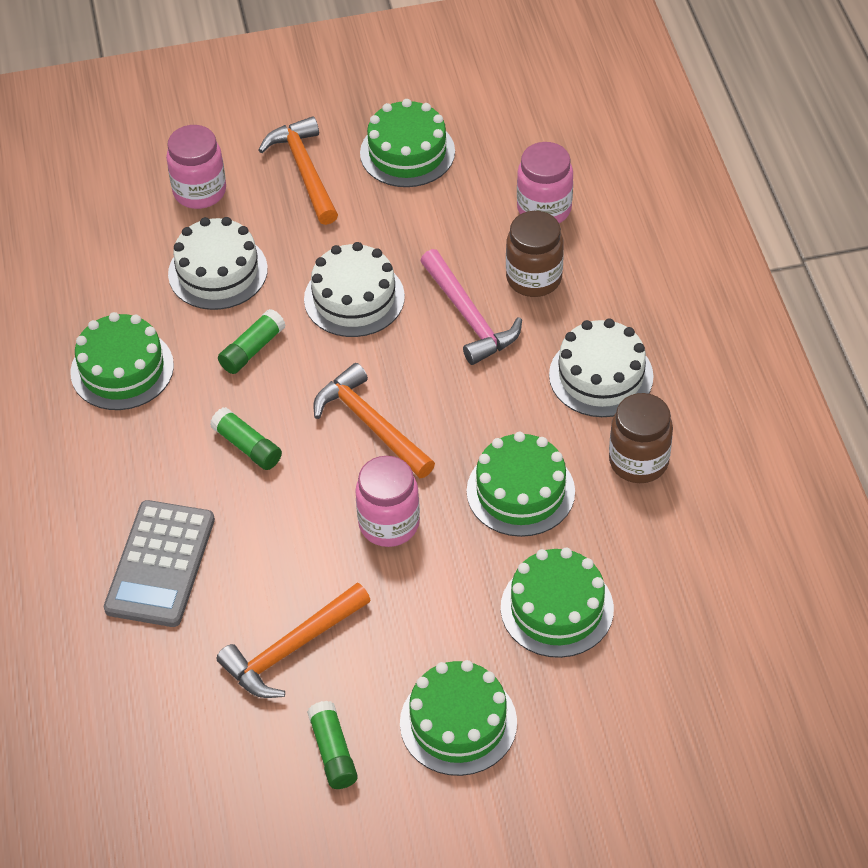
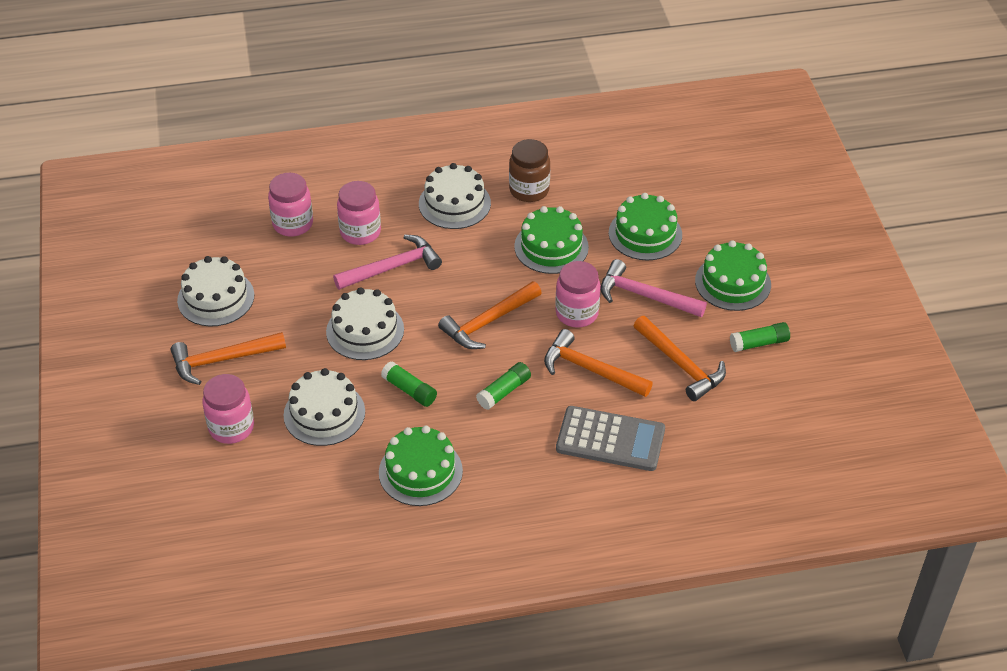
camera: 90 degrees left, 5 degrees down
(284, 541) = (590, 370): none -> orange hammer
(407, 152) = (216, 298): green cake -> white cake
(426, 606) = (644, 296): none -> pink hammer
(534, 278) = (360, 232): brown jar -> pink jar

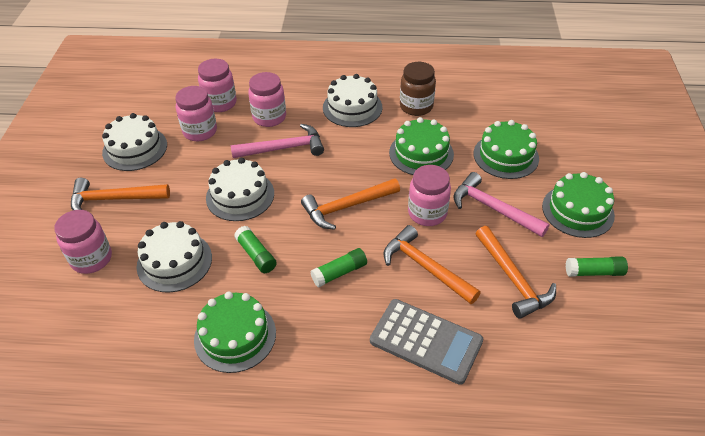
camera: 15 degrees right, 0 degrees up
(284, 264) = (200, 131): none -> pink jar

